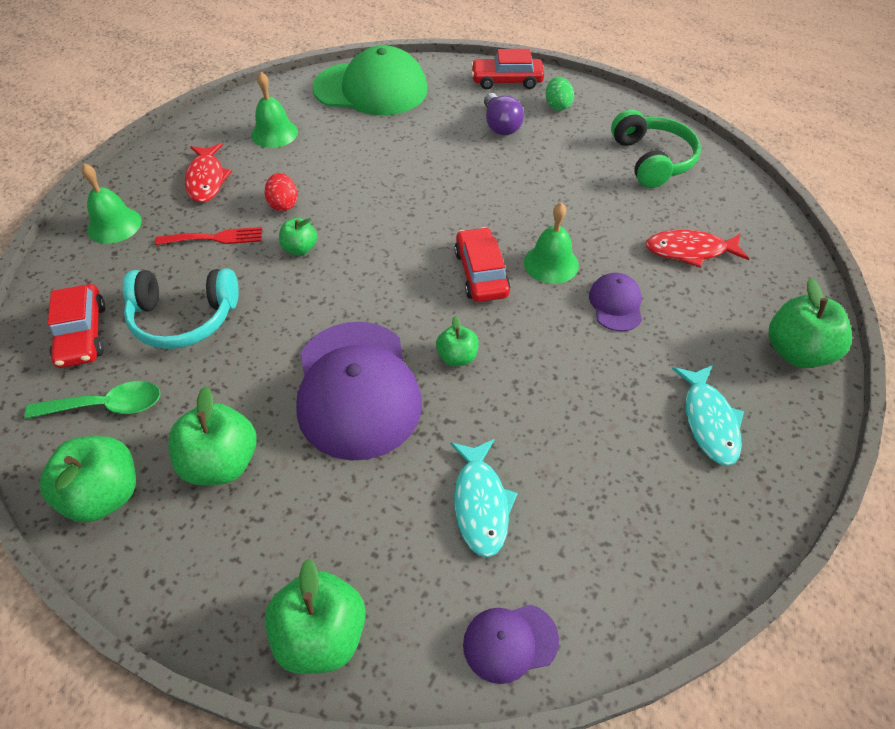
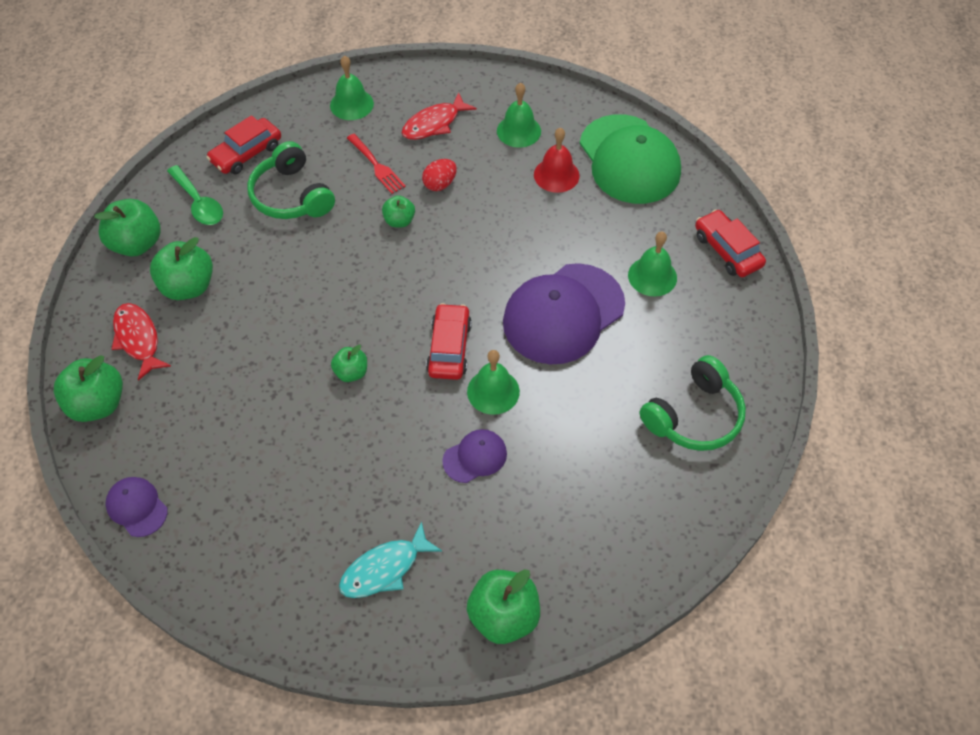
camera: 60 degrees right, 5 degrees up
(184, 318) = (291, 196): turquoise headphones -> green headphones
(346, 132) = (556, 175): none -> red bell
(357, 389) = (287, 327): purple cap -> purple cap (563, 314)
(480, 503) = (230, 446): turquoise fish -> none
(481, 273) = (449, 348): red car -> red car turned 45 degrees counterclockwise
(500, 125) = (652, 276): purple light bulb -> green bell
(557, 106) = (720, 307): green egg -> none
(690, 251) = (581, 491): red fish -> red fish (138, 339)

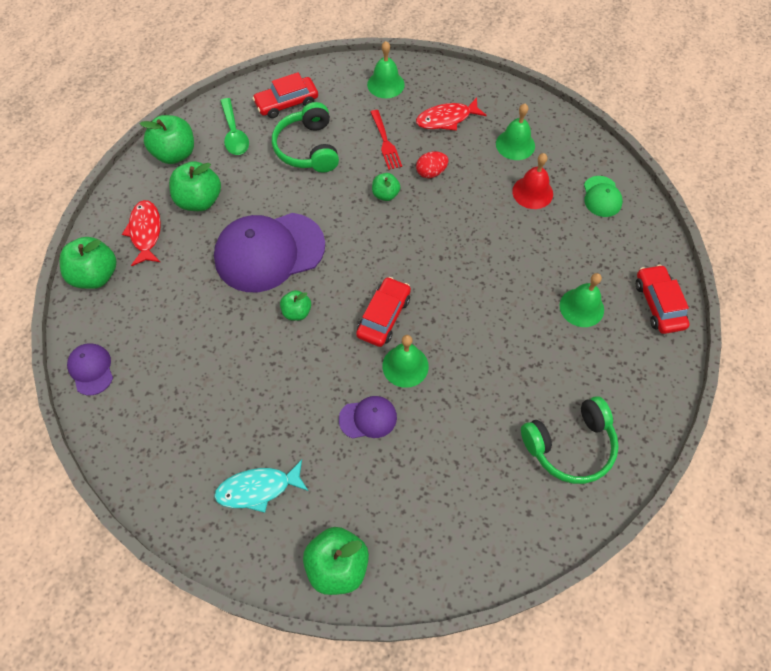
camera: 20 degrees right, 5 degrees up
(563, 314) = (491, 317): purple cap -> purple cap (269, 252)
(629, 159) = (602, 196): green cap -> green cap, size x0.47

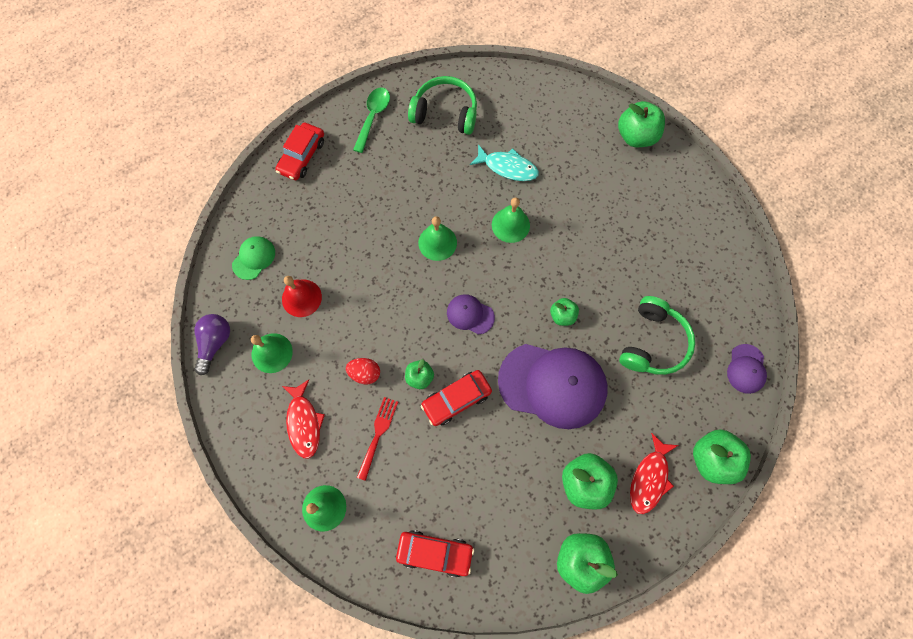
camera: 145 degrees left, 10 degrees up
(234, 134) = (509, 546): green spoon -> green spoon (373, 117)
(258, 489) = (661, 207): turquoise fish -> turquoise fish (507, 167)
(308, 148) = (451, 476): green headphones -> green headphones (653, 342)
(368, 418) = (561, 206): purple cap -> purple cap (470, 314)
(384, 316) = (499, 270): red car -> red car (456, 399)
(446, 119) = (304, 422): red fish -> red fish turned 60 degrees clockwise
(563, 126) = (215, 343): none -> purple light bulb
(581, 307) = (355, 187): green bell -> green bell (437, 242)

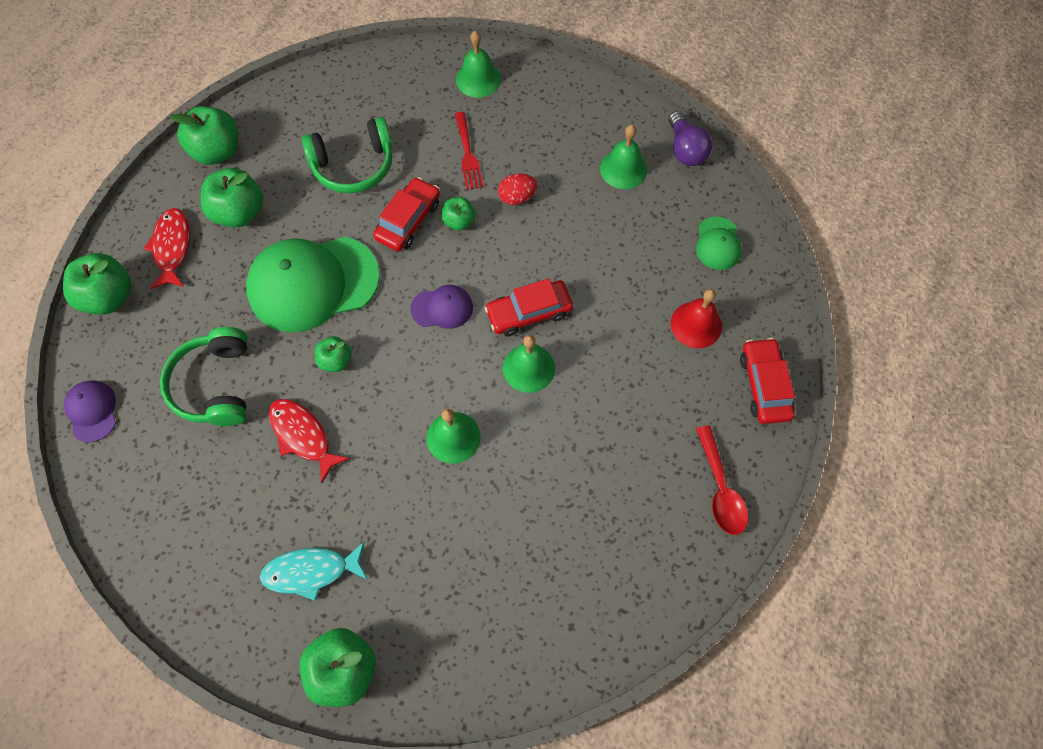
camera: 150 degrees right, 5 degrees down
(301, 298) = (635, 232): red bell -> red bell (696, 324)
(304, 422) = (545, 129): red fish -> red fish (303, 436)
(373, 117) = (720, 489): green spoon -> red spoon
(435, 552) = (357, 95): red car -> red car (529, 312)
(445, 113) = (631, 551): green headphones -> green headphones (353, 165)
(507, 167) = (500, 515): turquoise fish -> turquoise fish (311, 571)
(552, 385) = (313, 283): purple cap -> green cap

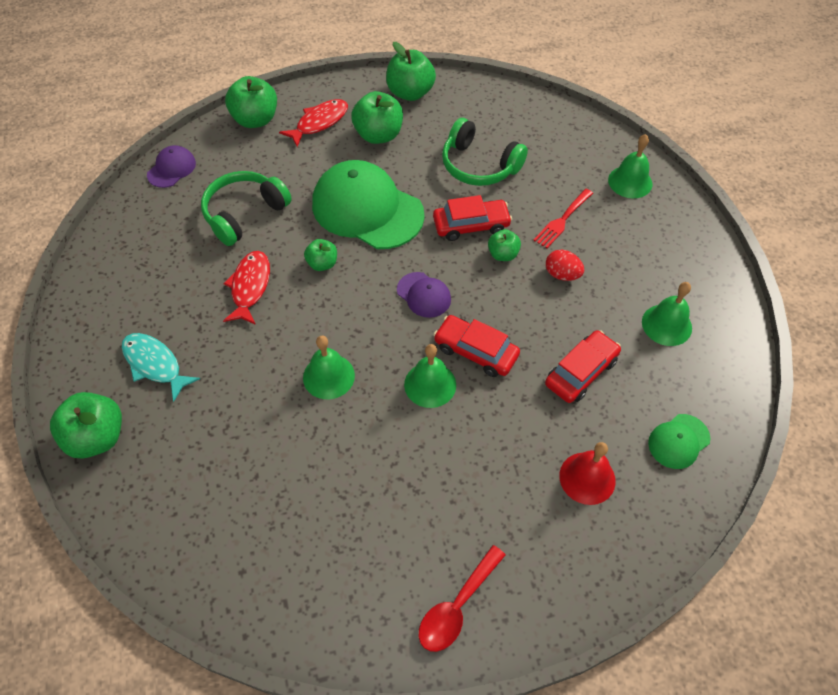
camera: 50 degrees right, 10 degrees down
(685, 149) = (736, 355): purple light bulb -> none
(764, 385) = (586, 575): red car -> red car (581, 372)

